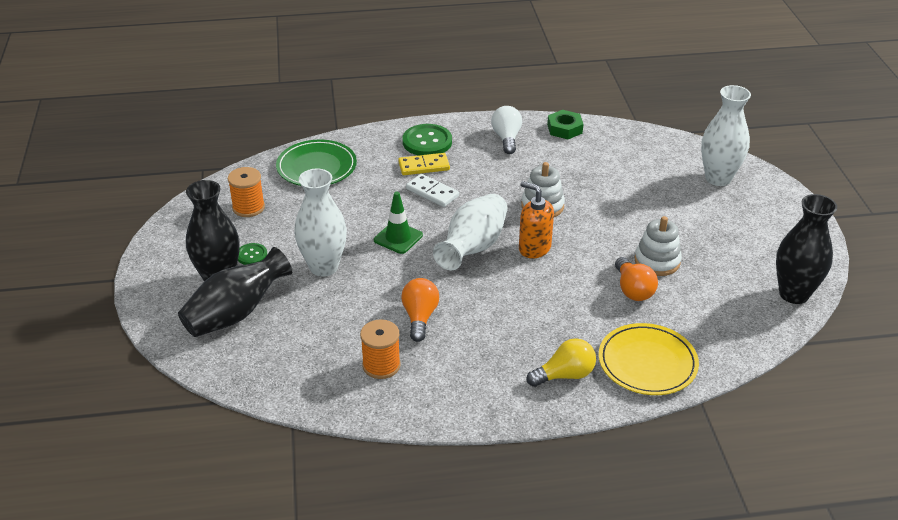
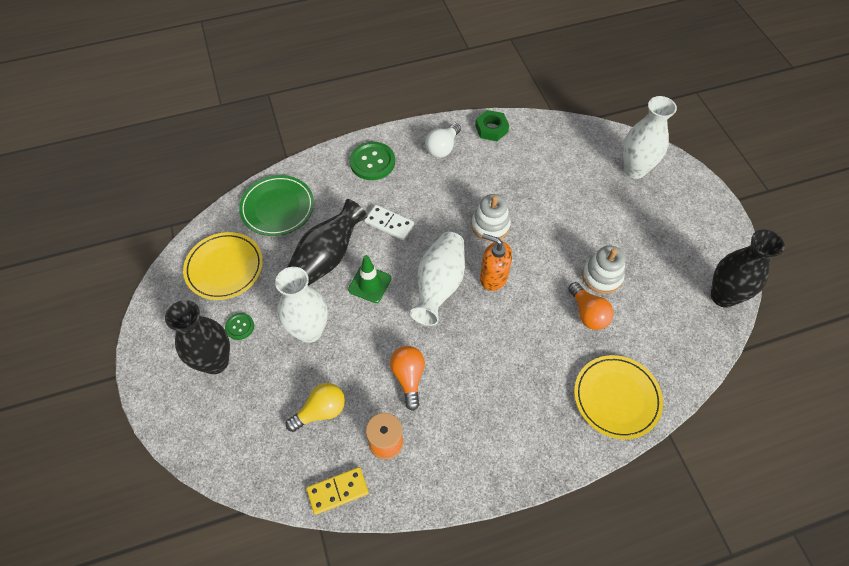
camera: 10 degrees left, 20 degrees up
(236, 313) = (240, 402): black vase -> black vase (327, 257)
(248, 207) = (224, 268): orange spool -> yellow plate
(424, 166) = (375, 192): yellow domino -> yellow domino (338, 491)
(506, 138) = (442, 147): white light bulb -> white light bulb turned 135 degrees counterclockwise
(565, 375) = (549, 425): yellow light bulb -> yellow light bulb (321, 411)

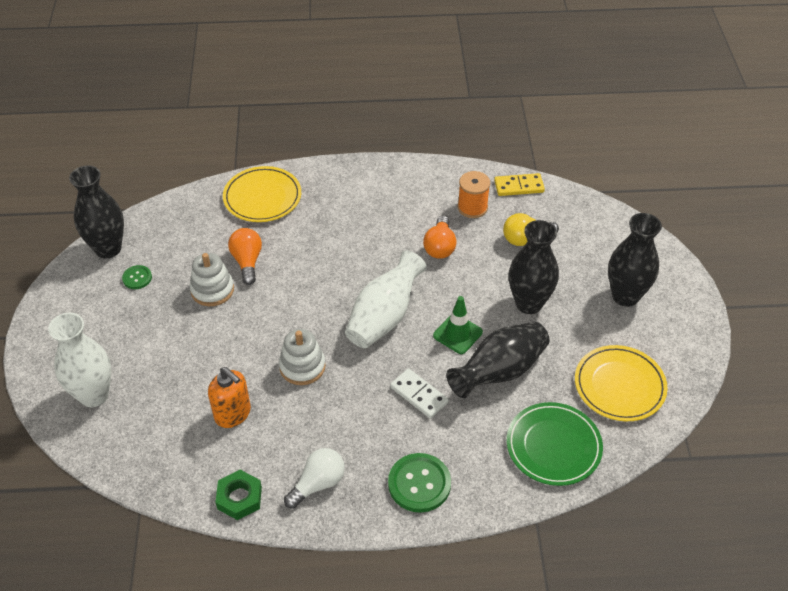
camera: 165 degrees left, 10 degrees down
(240, 327) = (601, 322): green button -> green button (137, 278)
(309, 331) = (528, 303): white vase -> black vase
(493, 277) = (324, 312): orange soap dispenser -> orange soap dispenser (233, 414)

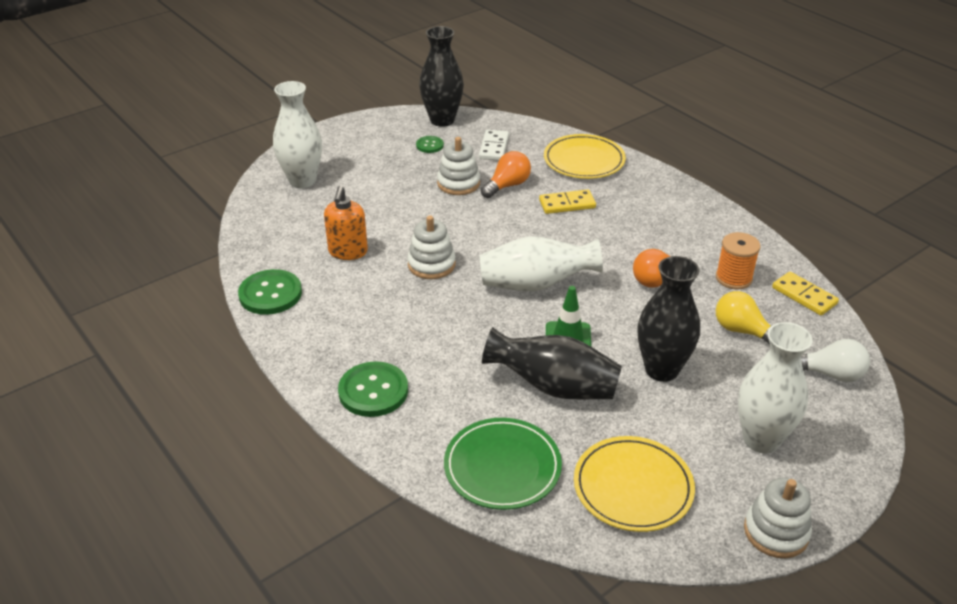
camera: 55 degrees right, 10 degrees down
(239, 498) = (270, 294): green nut -> green button
(307, 241) = (567, 204): none -> yellow domino
(318, 484) = (320, 330): white light bulb -> white light bulb (830, 374)
(419, 395) = (471, 346): white domino -> white domino (494, 147)
(625, 296) = (761, 439): black vase -> white vase
(699, 340) = (776, 532): none -> white stacking toy

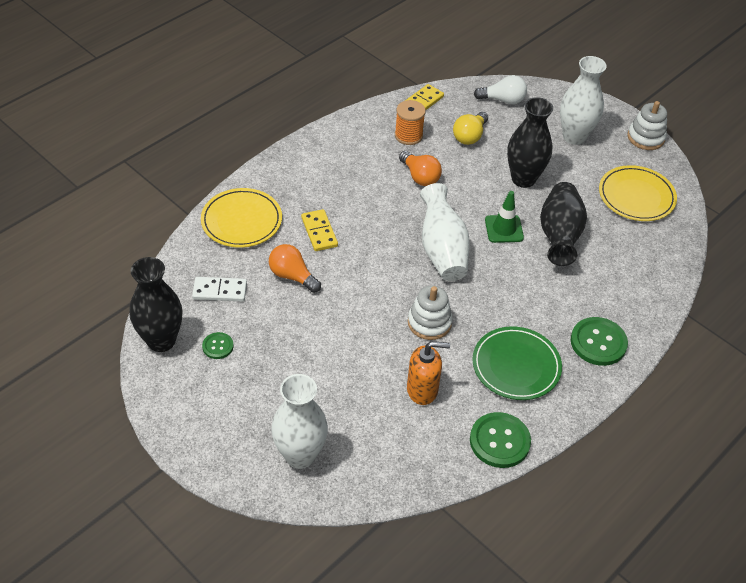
camera: 100 degrees left, 10 degrees up
(458, 183) = (292, 314): white stacking toy -> none
(502, 467) = (644, 260): green plate -> green plate (516, 366)
(830, 374) = (503, 100): white light bulb -> white light bulb turned 90 degrees clockwise

